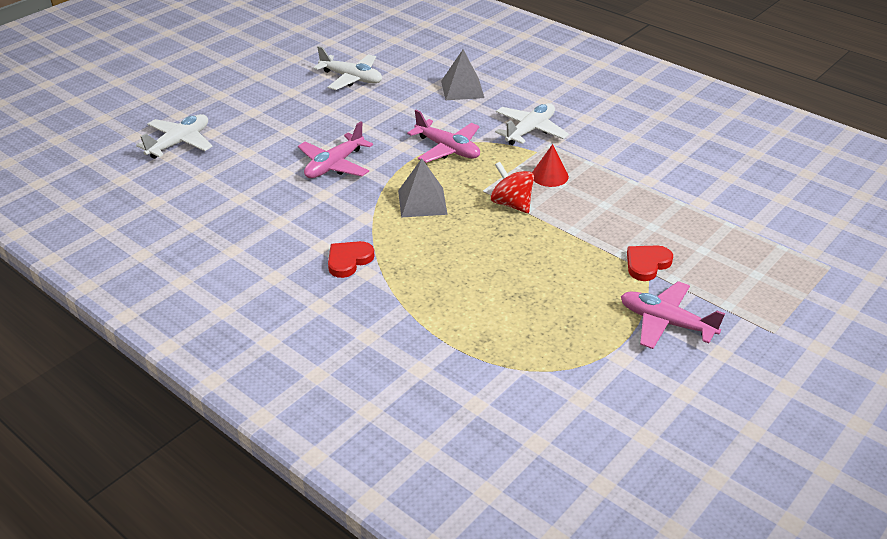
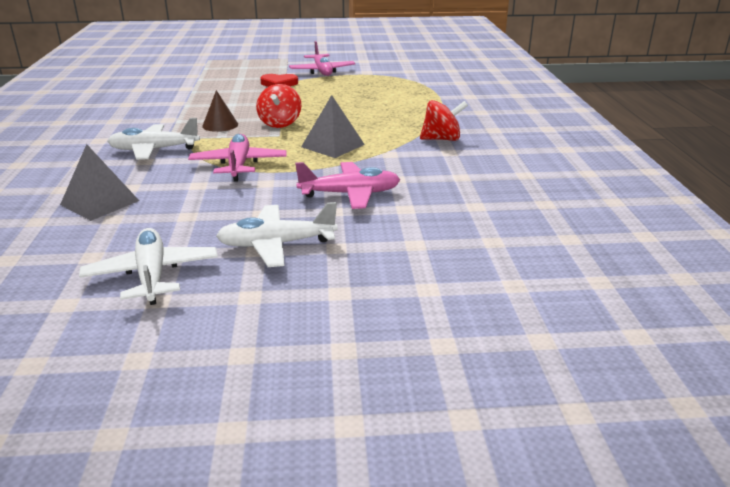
camera: 135 degrees left, 10 degrees down
(179, 143) = (484, 295): white plane -> white plane (276, 244)
(348, 260) = (441, 139): red heart -> red spinning top
(549, 176) = (220, 125): red cone -> brown cone

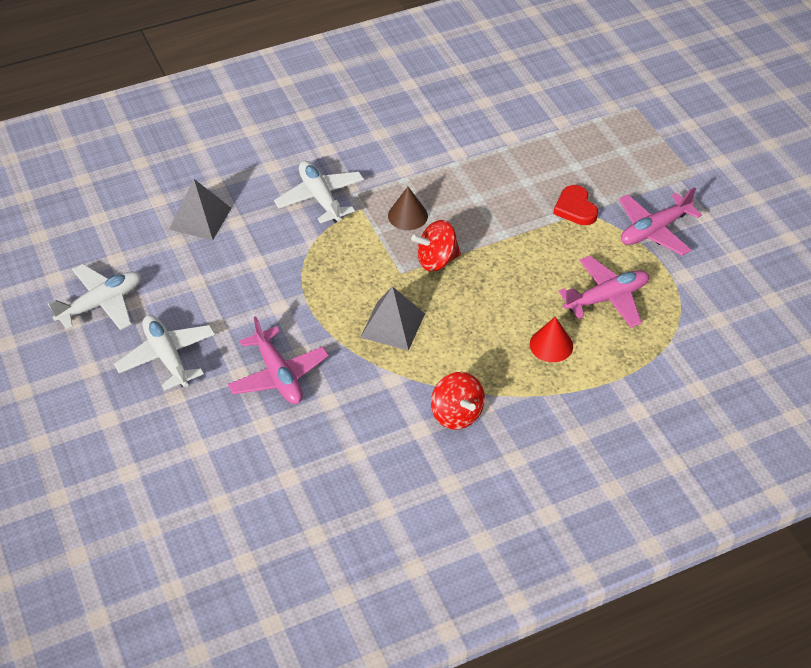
camera: 70 degrees right, 20 degrees up
(239, 165) = (310, 272): pink plane -> pink plane (607, 298)
(396, 106) = (551, 345): none -> red cone

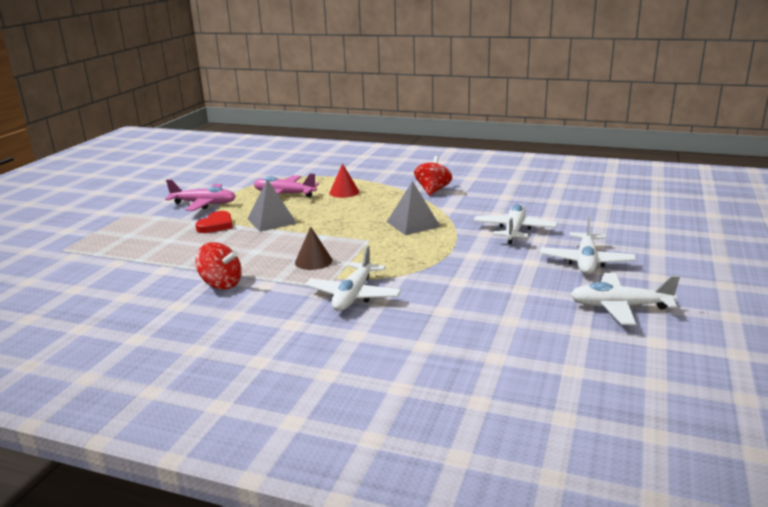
camera: 135 degrees left, 25 degrees down
(200, 218) = (470, 325): grey pyramid -> grey pyramid (272, 221)
(278, 375) = (514, 230): pink plane -> white plane
(436, 260) = (338, 236): red spinning top -> red spinning top (221, 284)

